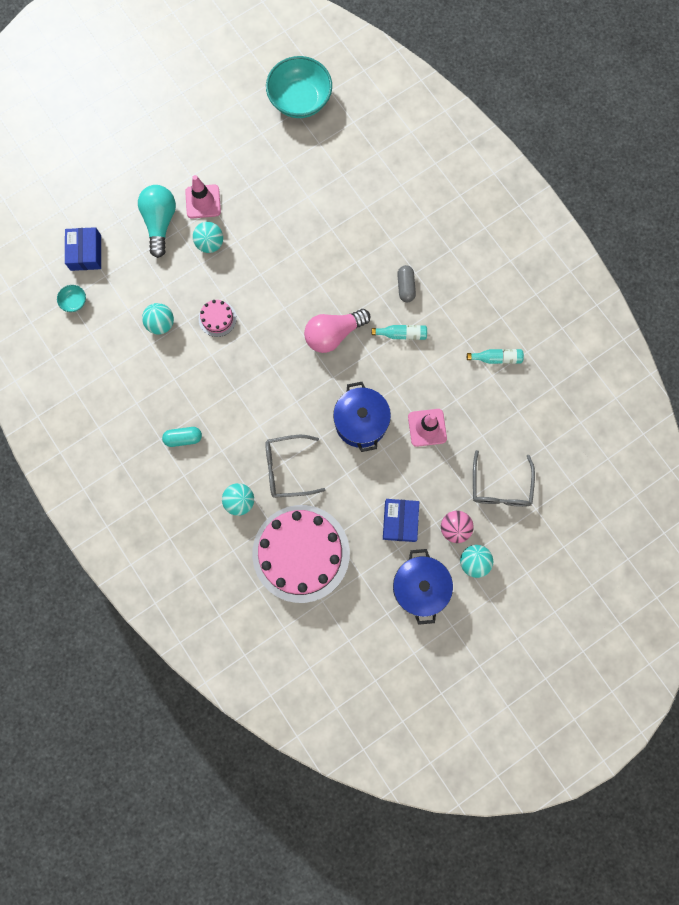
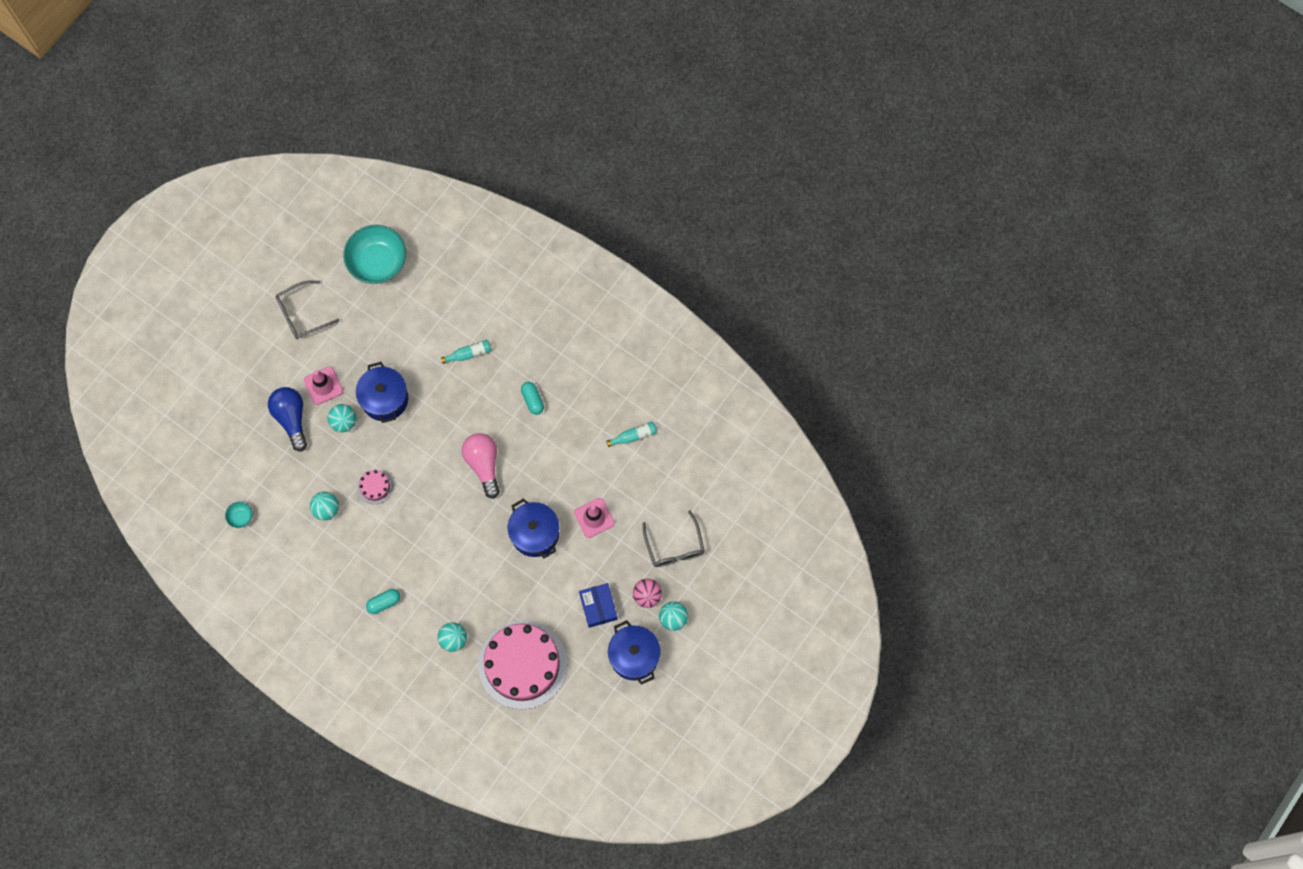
camera: 20 degrees left, 5 degrees down
(85, 253) = (233, 469): blue box -> none
(160, 223) = (291, 418): turquoise light bulb -> blue light bulb
(258, 235) = (385, 399): none -> blue pot
(287, 468) = (485, 596): grey glasses -> grey glasses (302, 314)
(333, 334) = (483, 464): pink light bulb -> pink light bulb turned 120 degrees clockwise
(401, 334) = (544, 443): turquoise bottle -> turquoise bottle (469, 354)
(405, 287) = (532, 400): grey capsule -> turquoise capsule

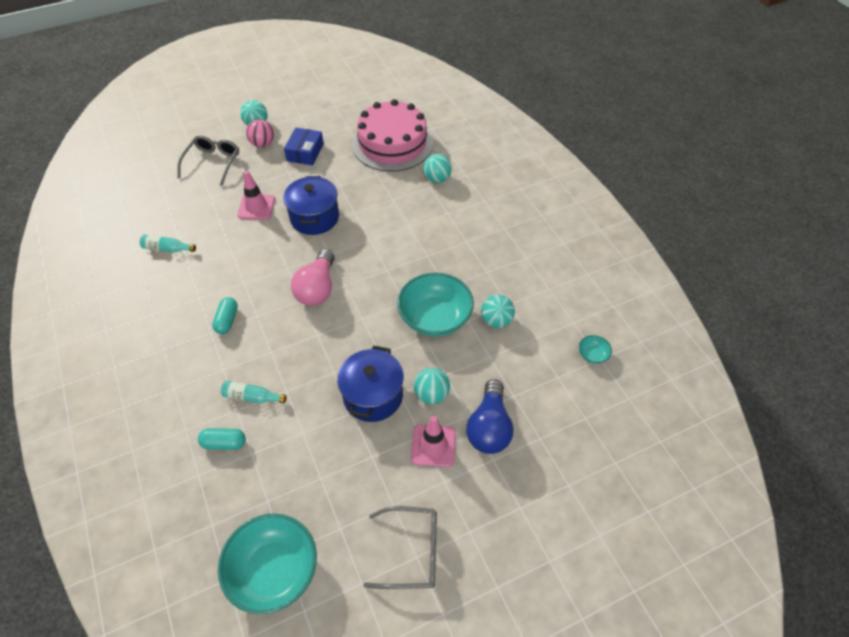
camera: 150 degrees left, 20 degrees down
(375, 487) = (435, 318): pink cake -> turquoise bowl
(384, 602) = (482, 226): turquoise capsule -> turquoise capsule (224, 443)
(634, 656) = (304, 116): blue pot -> none

